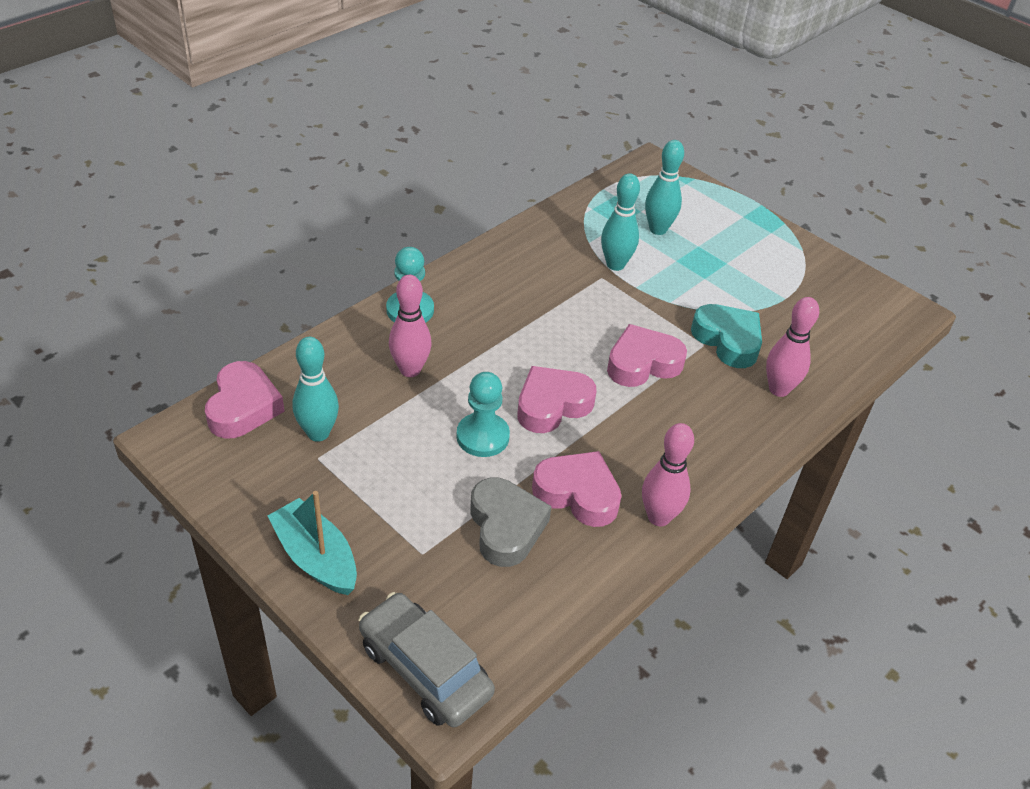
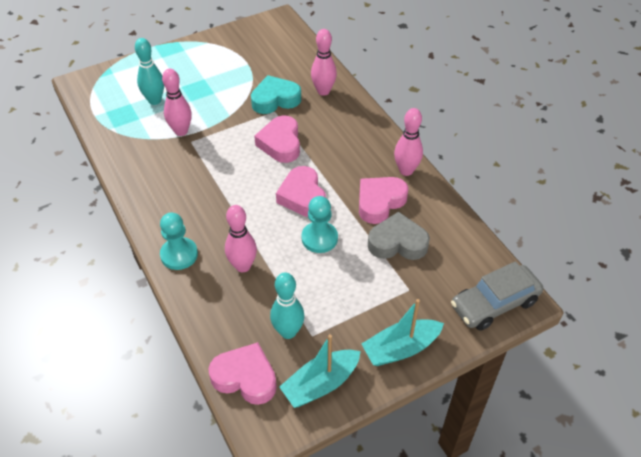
camera: 70 degrees left, 5 degrees up
(245, 480) = (320, 384): none -> turquoise boat
(615, 265) = (181, 131): turquoise bowling pin -> pink bowling pin

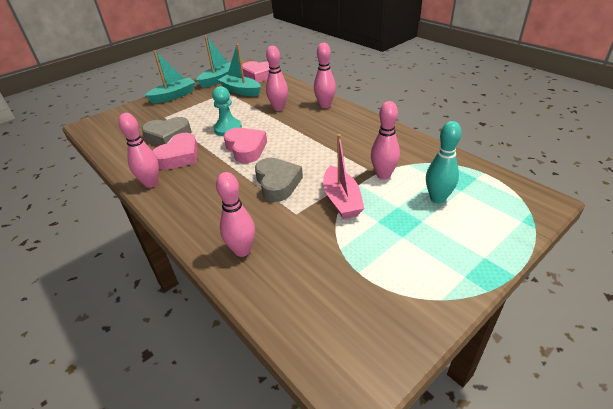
camera: 170 degrees right, 10 degrees down
(179, 255) = (325, 105): turquoise pawn -> pink bowling pin
(231, 115) = (341, 200): none -> pink boat
(275, 100) = (300, 227): turquoise heart -> none
(280, 143) = (277, 183): pink heart -> grey heart
(288, 332) = (241, 91): turquoise bowling pin -> turquoise boat
(494, 304) = (108, 120): grey car -> none

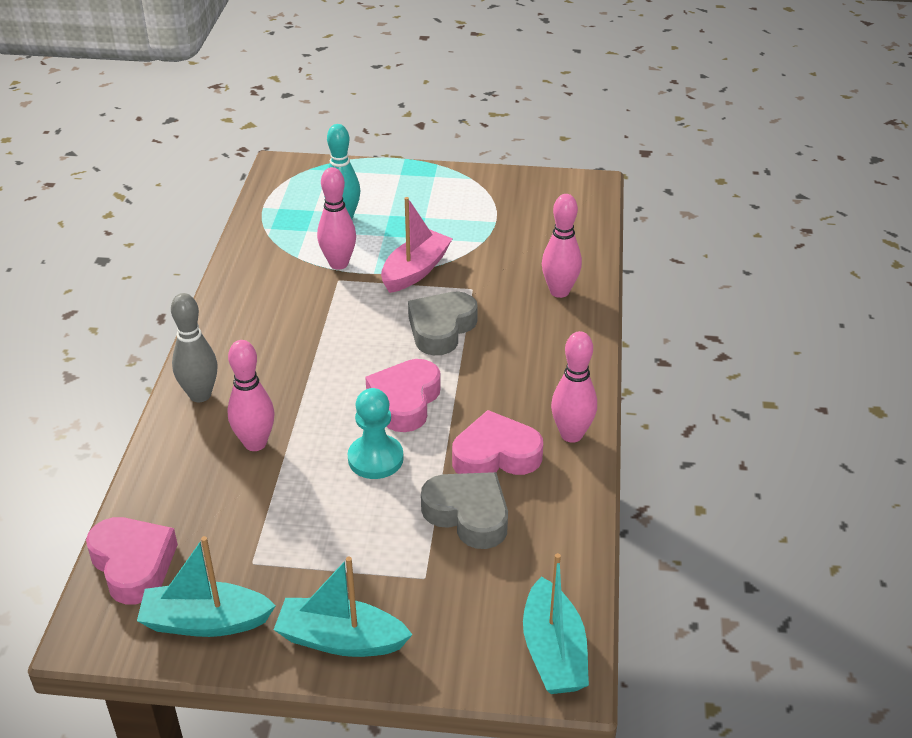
camera: 135 degrees left, 0 degrees up
(241, 91) = (230, 543): turquoise boat -> turquoise boat (553, 652)
(325, 105) = (200, 395): pink bowling pin -> grey bowling pin

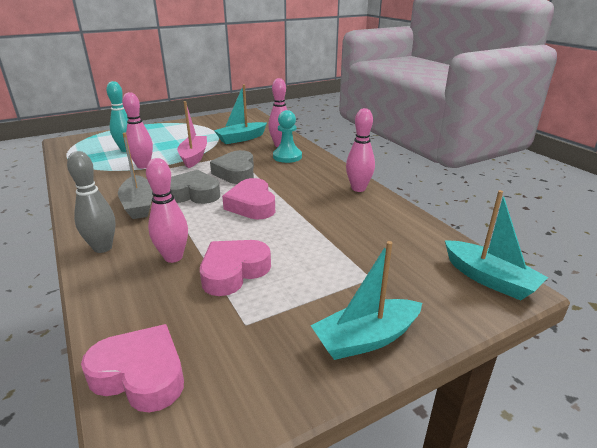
camera: 35 degrees left, 10 degrees down
(205, 622) = (250, 383): turquoise boat -> turquoise boat (241, 138)
(280, 341) = (139, 205): none -> grey boat
(375, 459) = (266, 235): turquoise pawn -> turquoise pawn (287, 157)
(468, 515) = (353, 238): grey heart -> grey heart (193, 194)
(496, 455) = (332, 209): pink heart -> pink heart (233, 272)

